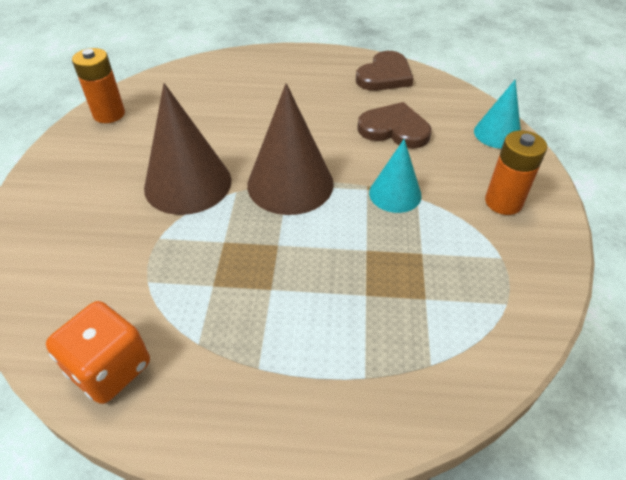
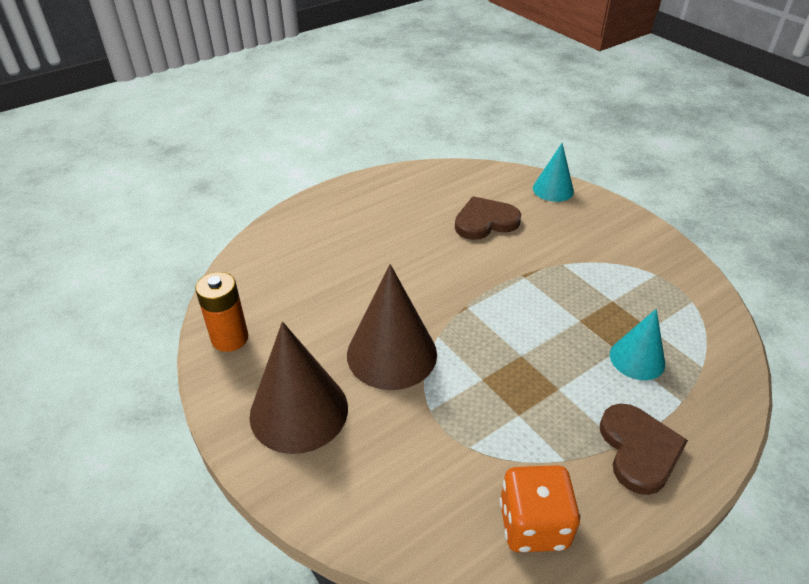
camera: 40 degrees left, 5 degrees down
(290, 184) = (469, 305): brown cone -> brown cone (299, 411)
(385, 75) = (424, 182): brown heart -> brown heart (638, 450)
(395, 194) = (546, 270): turquoise cone -> turquoise cone (637, 359)
(503, 202) = (613, 236): orange battery -> none

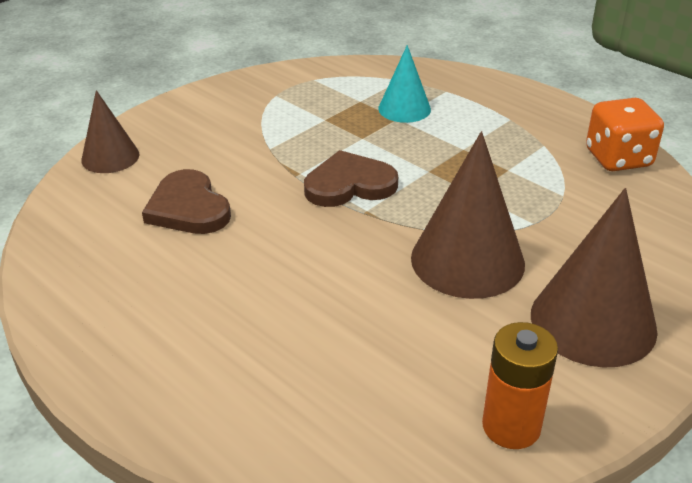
camera: 100 degrees left, 5 degrees down
(553, 189) = (110, 157): turquoise cone -> brown cone
(638, 450) = (511, 111): brown heart -> brown heart (349, 184)

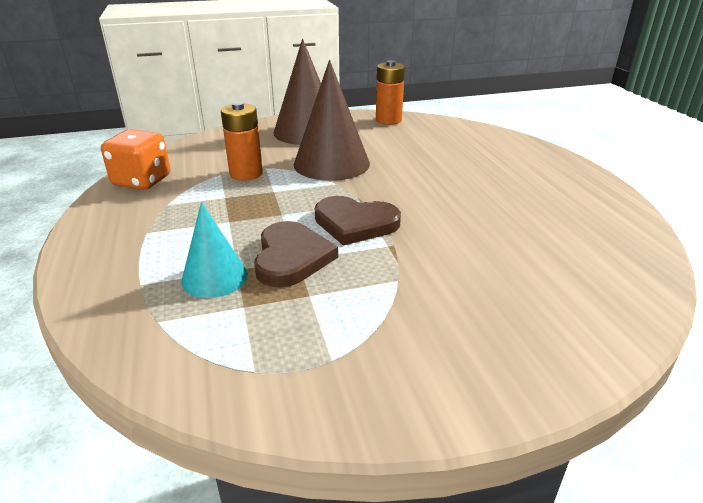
camera: 150 degrees left, 5 degrees down
(110, 157) = (592, 333): brown cone -> none
(188, 208) = (508, 246): brown heart -> brown heart (291, 257)
(538, 206) = (246, 173): none -> orange battery

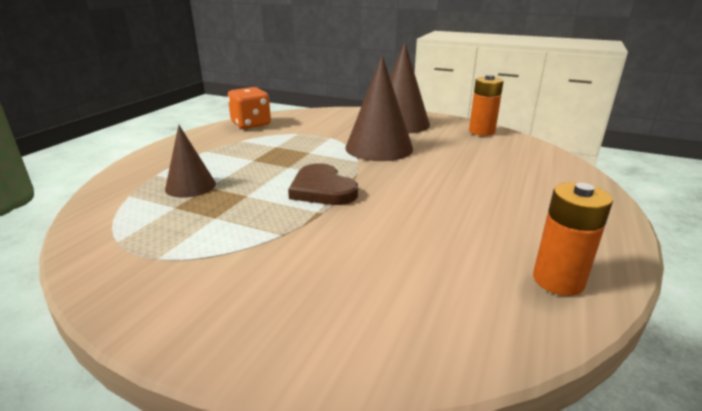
camera: 40 degrees right, 5 degrees down
(214, 277) = (190, 186): turquoise cone -> brown cone
(246, 173) = (312, 137): orange battery -> orange battery (558, 280)
(291, 257) = (246, 193): brown heart -> none

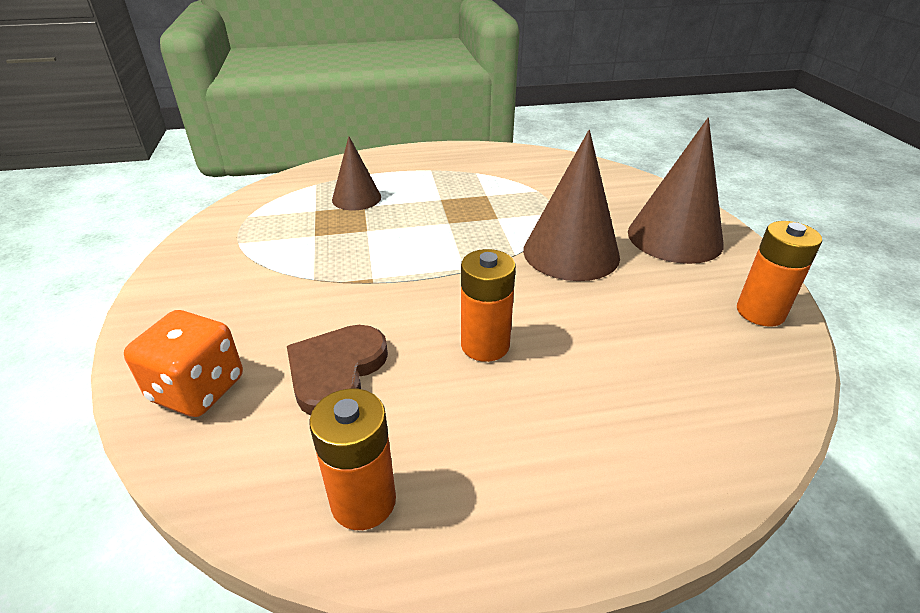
camera: 55 degrees right, 10 degrees up
(251, 124) = (521, 159): orange dice -> orange dice (198, 389)
(322, 189) = (421, 262): brown heart -> brown heart (336, 371)
(440, 198) = (485, 345): none -> orange battery

